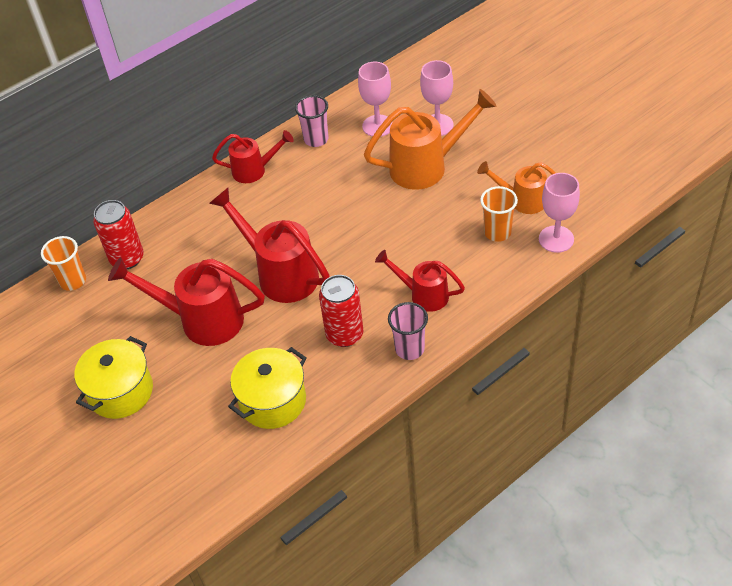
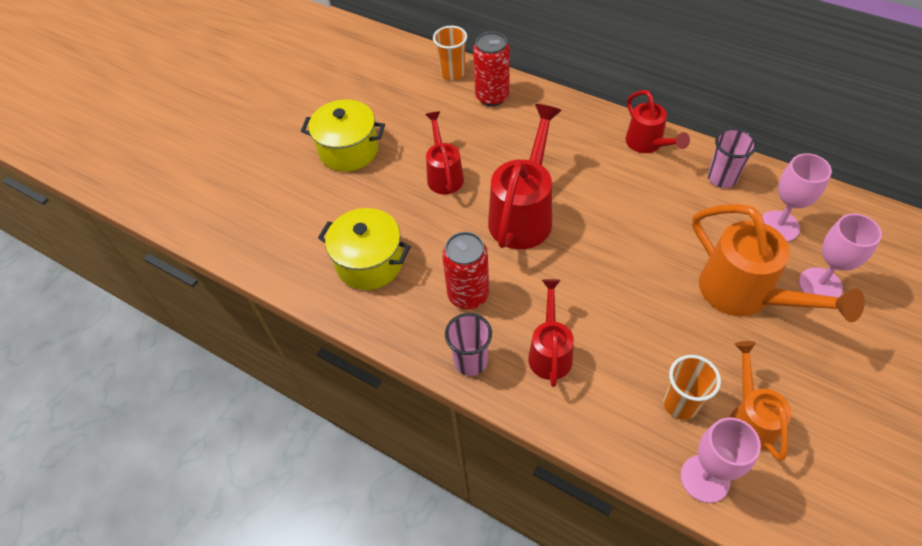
camera: 70 degrees right, 5 degrees up
(202, 320) = (444, 175): red watering can -> red watering can, size x0.61

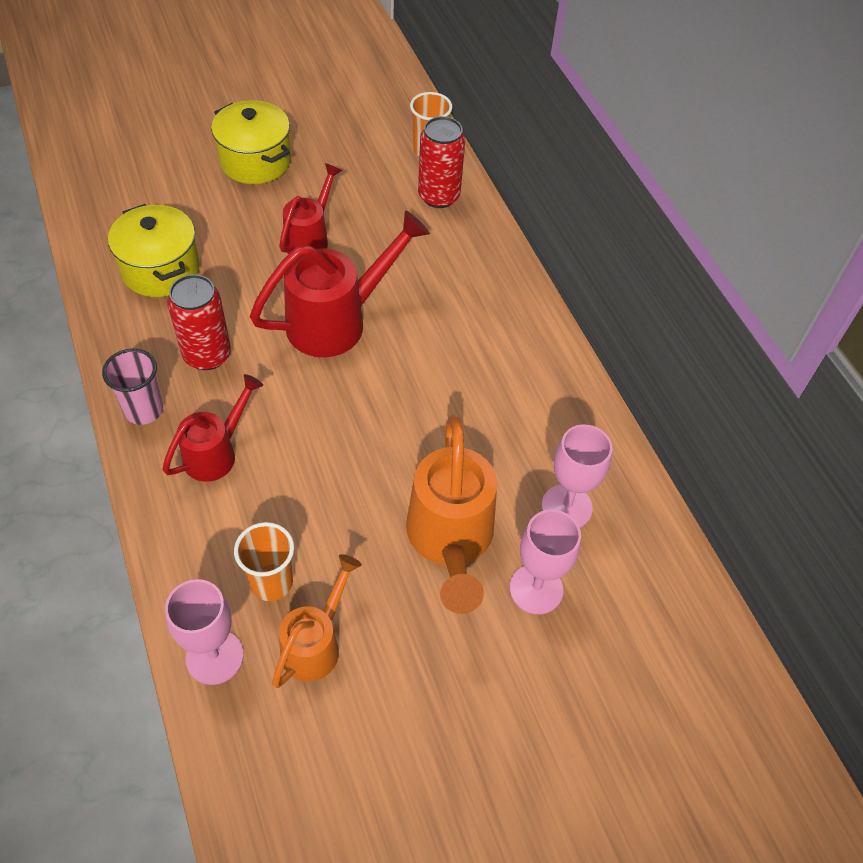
camera: 30 degrees right, 0 degrees up
(647, 144) = (534, 339): red watering can -> none
(722, 178) = (567, 422): pink cup -> none

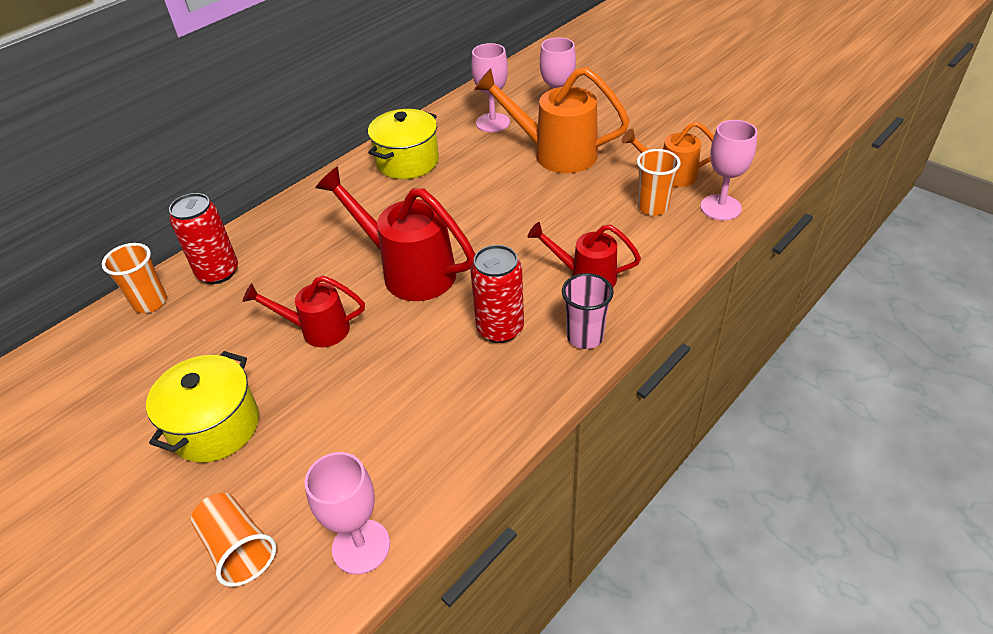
camera: 110 degrees left, 10 degrees down
(87, 205) = (361, 546): none -> pink goblet
(142, 152) = (238, 548): none -> orange cup
(161, 269) = (422, 416): yellow pot -> yellow pot (407, 162)
(450, 541) = (555, 153): orange watering can -> orange watering can turned 135 degrees counterclockwise

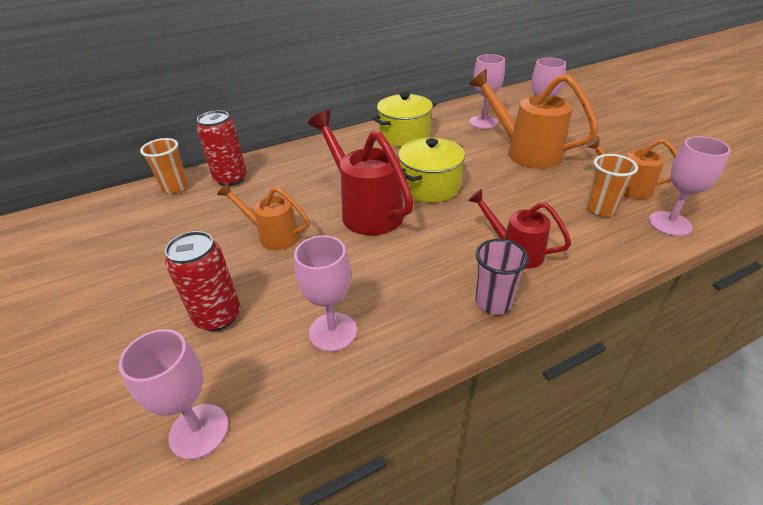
camera: 20 degrees right, 5 degrees down
(215, 426) = (157, 286): yellow pot -> yellow pot (430, 186)
(238, 548) = (106, 393): orange cup -> none
(317, 330) = (273, 235): red watering can -> orange watering can
(442, 413) = (333, 332): none -> pink goblet
(500, 329) = (418, 274): red can -> red can (218, 316)

